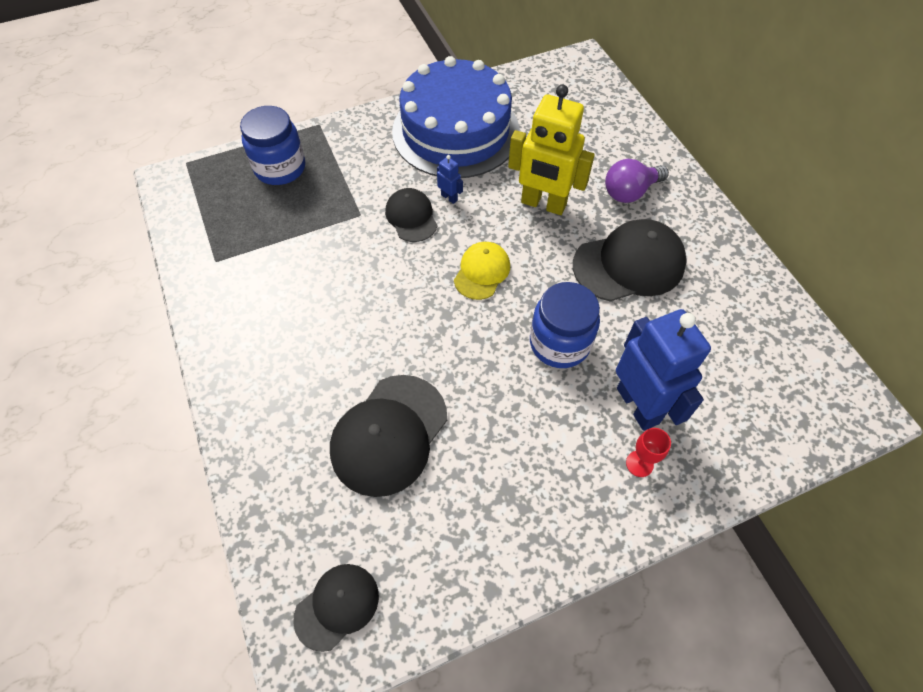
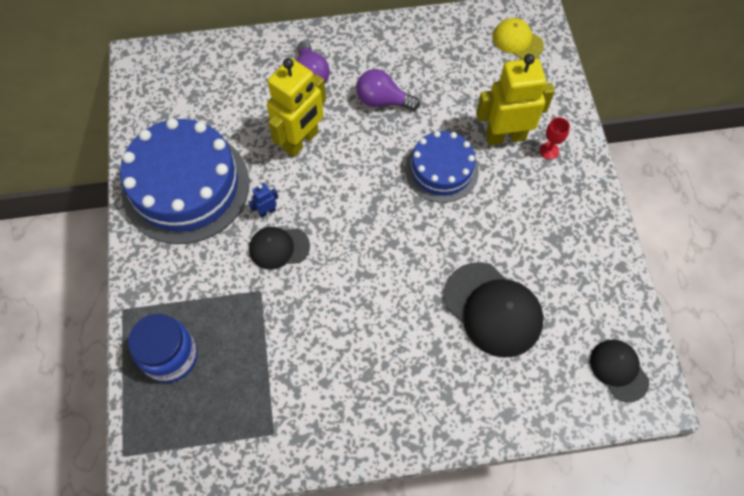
camera: 75 degrees left, 5 degrees up
(482, 272) = (358, 206): yellow cap -> yellow cap (517, 41)
(559, 343) = (441, 170): blue jar -> blue cake
(629, 264) = (382, 101): black cap -> purple light bulb
(638, 405) = (505, 136): blue robot -> yellow robot

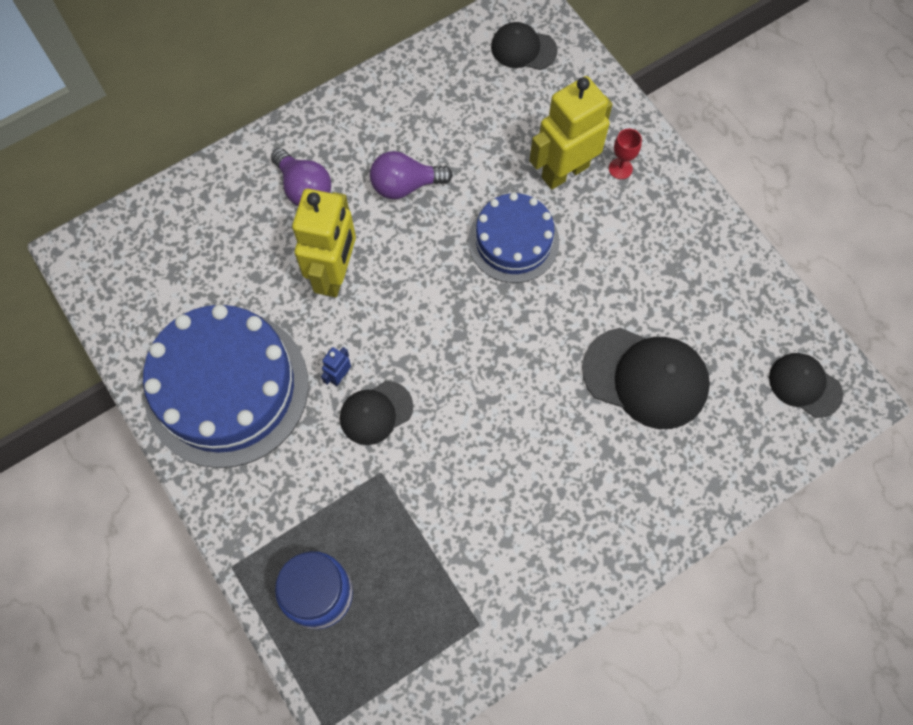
camera: 25 degrees left, 5 degrees up
(517, 41) = (523, 49): yellow cap -> black cap

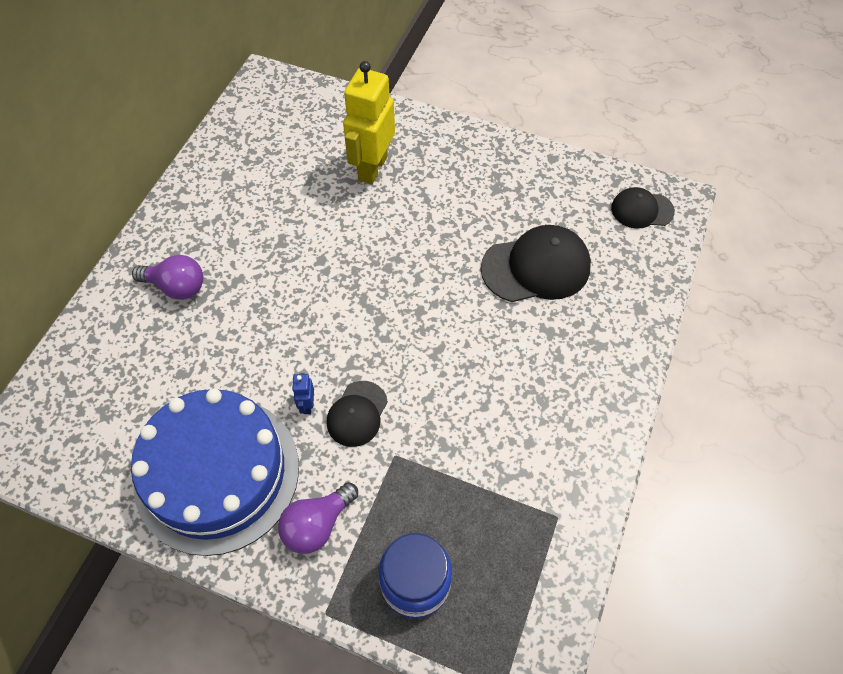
camera: 35 degrees left, 10 degrees down
(335, 274) = (248, 333): yellow robot -> none
(405, 185) = (258, 240): purple light bulb -> purple light bulb (317, 525)
(513, 241) = (371, 233): blue cake -> none
(523, 49) = (280, 106): black cap -> none
(620, 168) = (410, 145): red goblet -> none

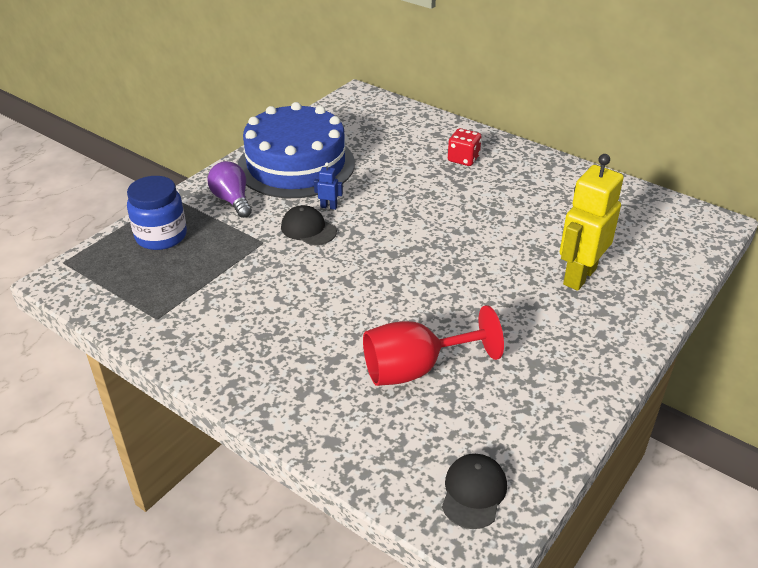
camera: 105 degrees right, 20 degrees down
(176, 287) = (463, 159): purple light bulb -> red dice
(372, 168) = (579, 276): yellow robot -> yellow robot turned 90 degrees counterclockwise
(536, 267) = (416, 369): black cap -> red goblet

